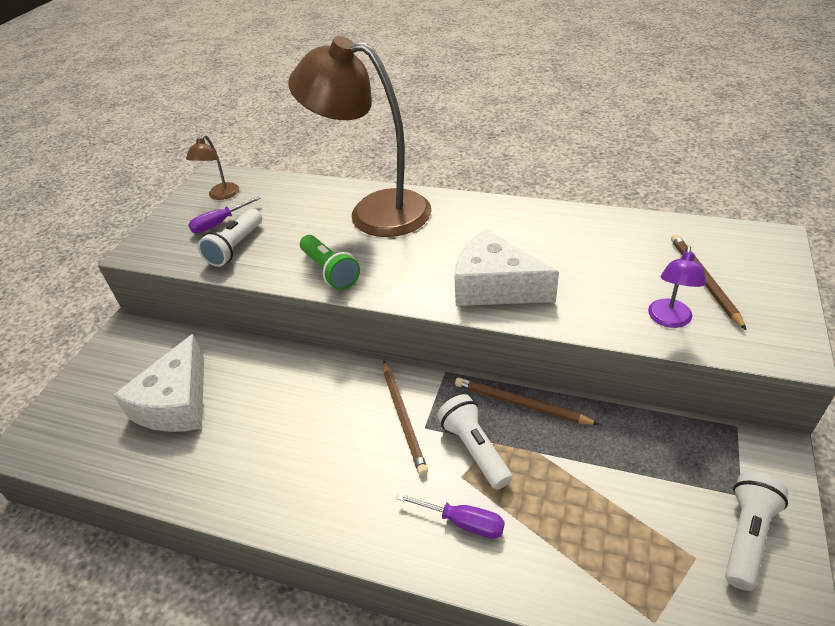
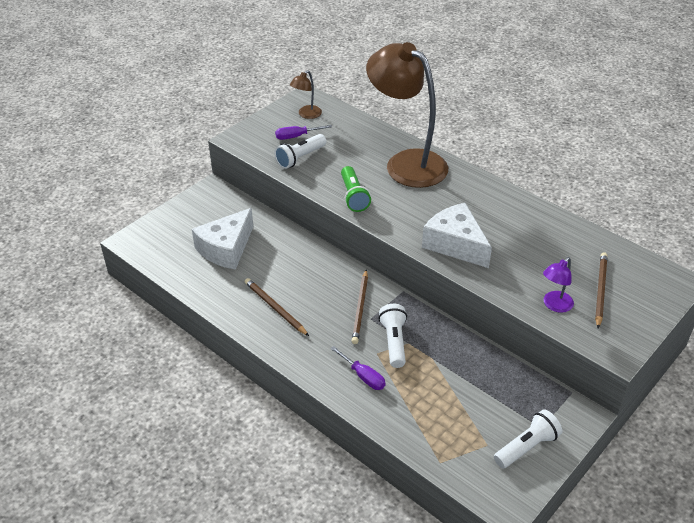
camera: 20 degrees right, 0 degrees up
(520, 404) = (439, 327): brown pencil -> brown pencil (275, 308)

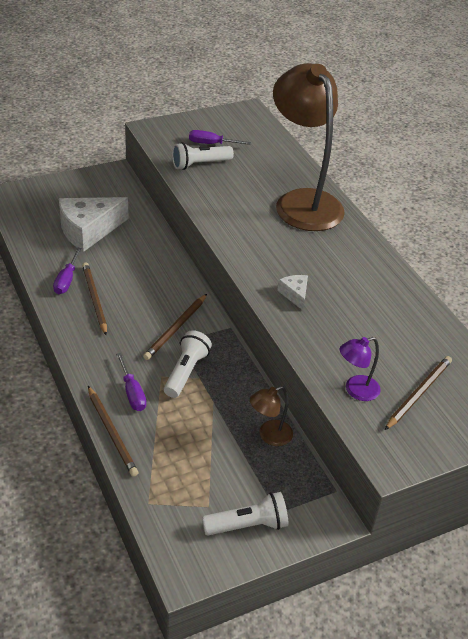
camera: 20 degrees right, 0 degrees up
(239, 300) = (67, 280): none -> purple screwdriver
(306, 115) = (236, 127): brown lamp -> brown lamp (269, 436)
(353, 196) = (225, 216): green flashlight -> none
(370, 416) = (112, 433): none -> brown pencil
(455, 244) = (295, 294): white cheese -> white cheese, size x0.47

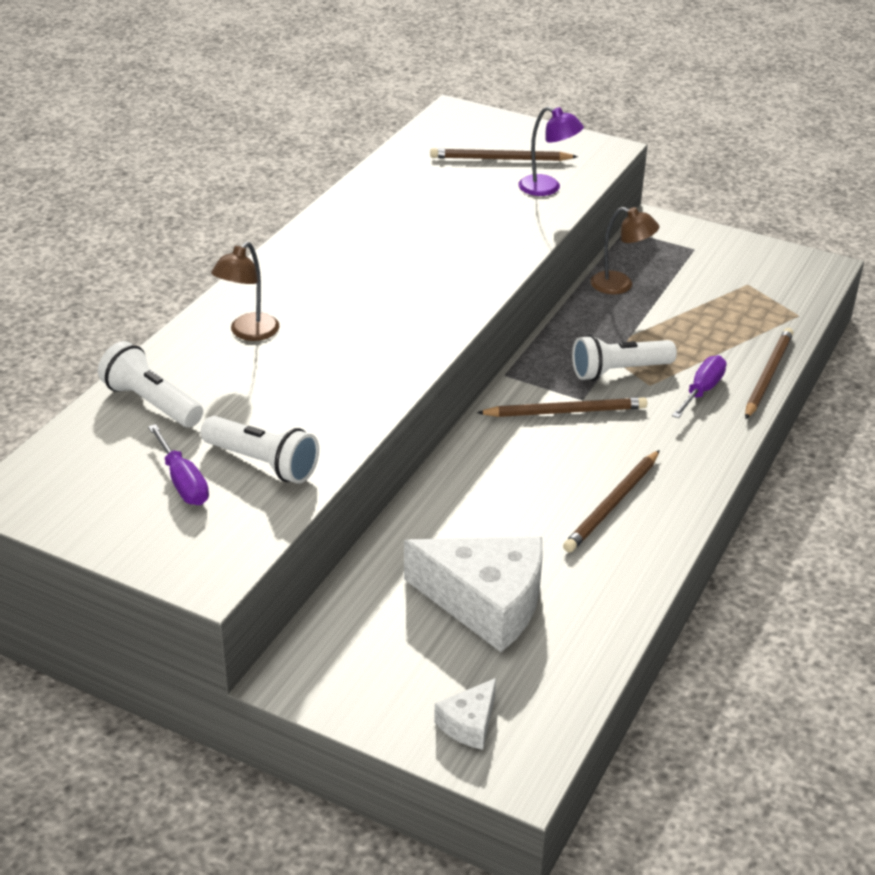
camera: 125 degrees left, 5 degrees down
(67, 280) = (615, 552): purple screwdriver -> none
(248, 525) = (731, 257): white flashlight -> white flashlight (151, 403)
(295, 294) = (456, 268): white cheese -> white cheese (469, 724)
(303, 201) = (248, 333): brown lamp -> brown lamp, size x0.41

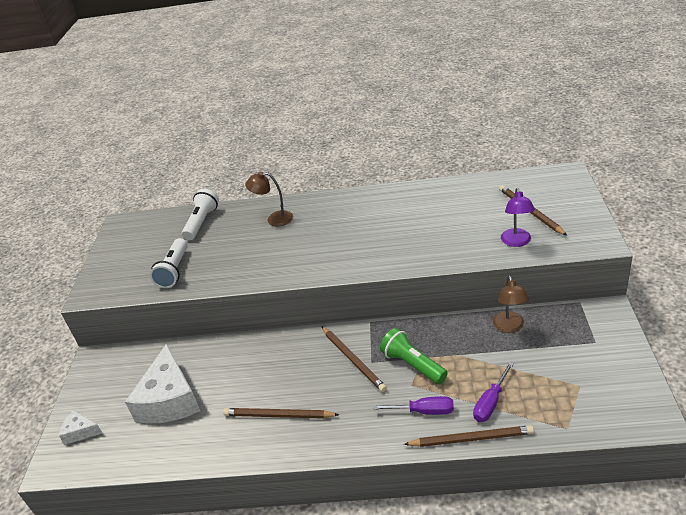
camera: 70 degrees right, 0 degrees up
(182, 481) = (150, 257): purple screwdriver -> purple screwdriver (491, 402)
(618, 371) = (413, 365): white flashlight -> green flashlight

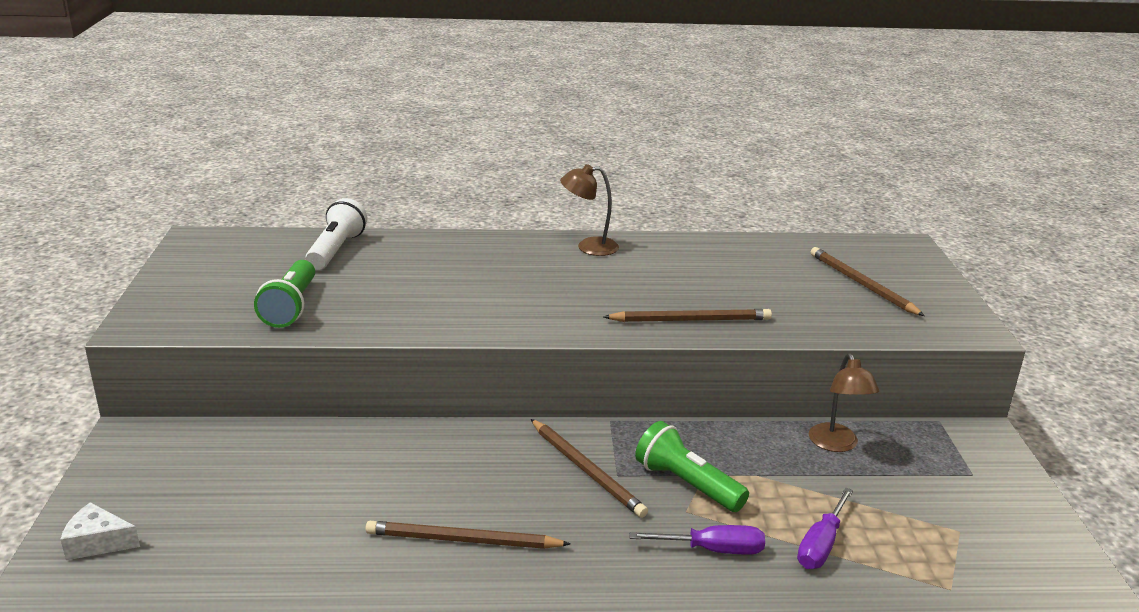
camera: 10 degrees left, 10 degrees down
(170, 400) = (267, 505): white cheese -> none
(174, 271) = (291, 307): white flashlight -> green flashlight
(274, 219) = (457, 257): brown lamp -> brown lamp (588, 247)
(471, 438) = (796, 593): brown pencil -> brown pencil (691, 320)
(516, 242) = (848, 318): purple lamp -> none

